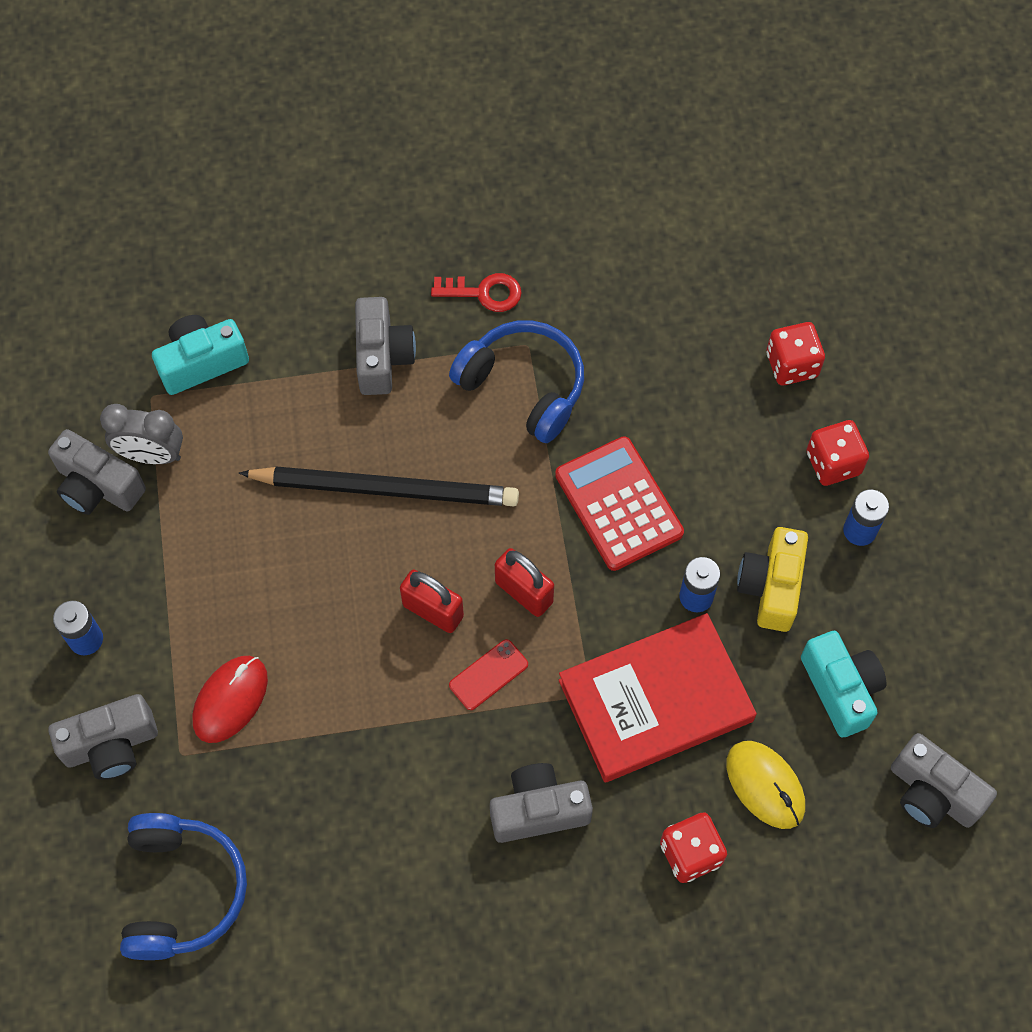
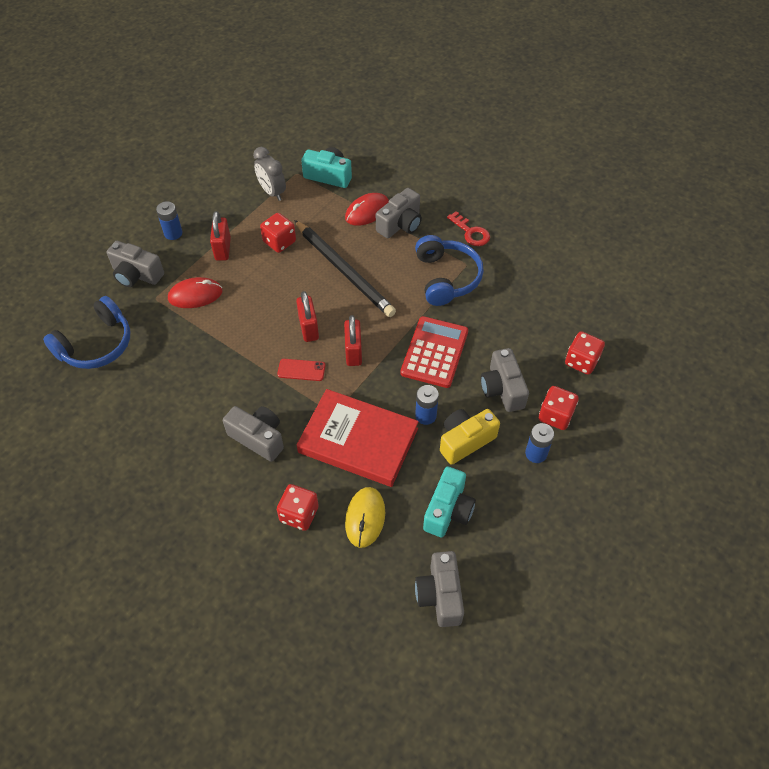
camera: 45 degrees right, 10 degrees down
(98, 486) = (241, 188): grey camera -> grey camera (502, 389)
(186, 600) = (223, 249): none -> red padlock
(251, 522) = (279, 242): none -> red dice
(317, 374) = (367, 211): none -> red mouse

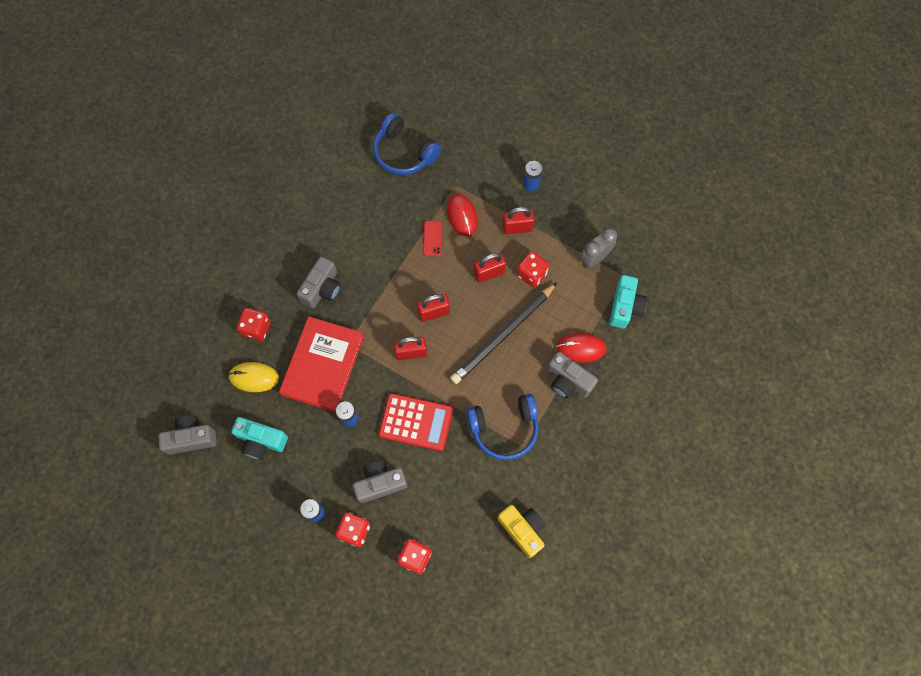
camera: 85 degrees right, 15 degrees up
(136, 275) = (480, 165): grey camera -> none
(271, 277) = (489, 273): none -> red padlock
(301, 370) = (389, 312): red phone -> red phone (432, 238)
(367, 211) = (581, 348): red mouse -> red mouse turned 45 degrees counterclockwise
(465, 441) = (326, 452): yellow camera -> yellow camera (522, 530)
(471, 232) = (566, 450): red key -> none

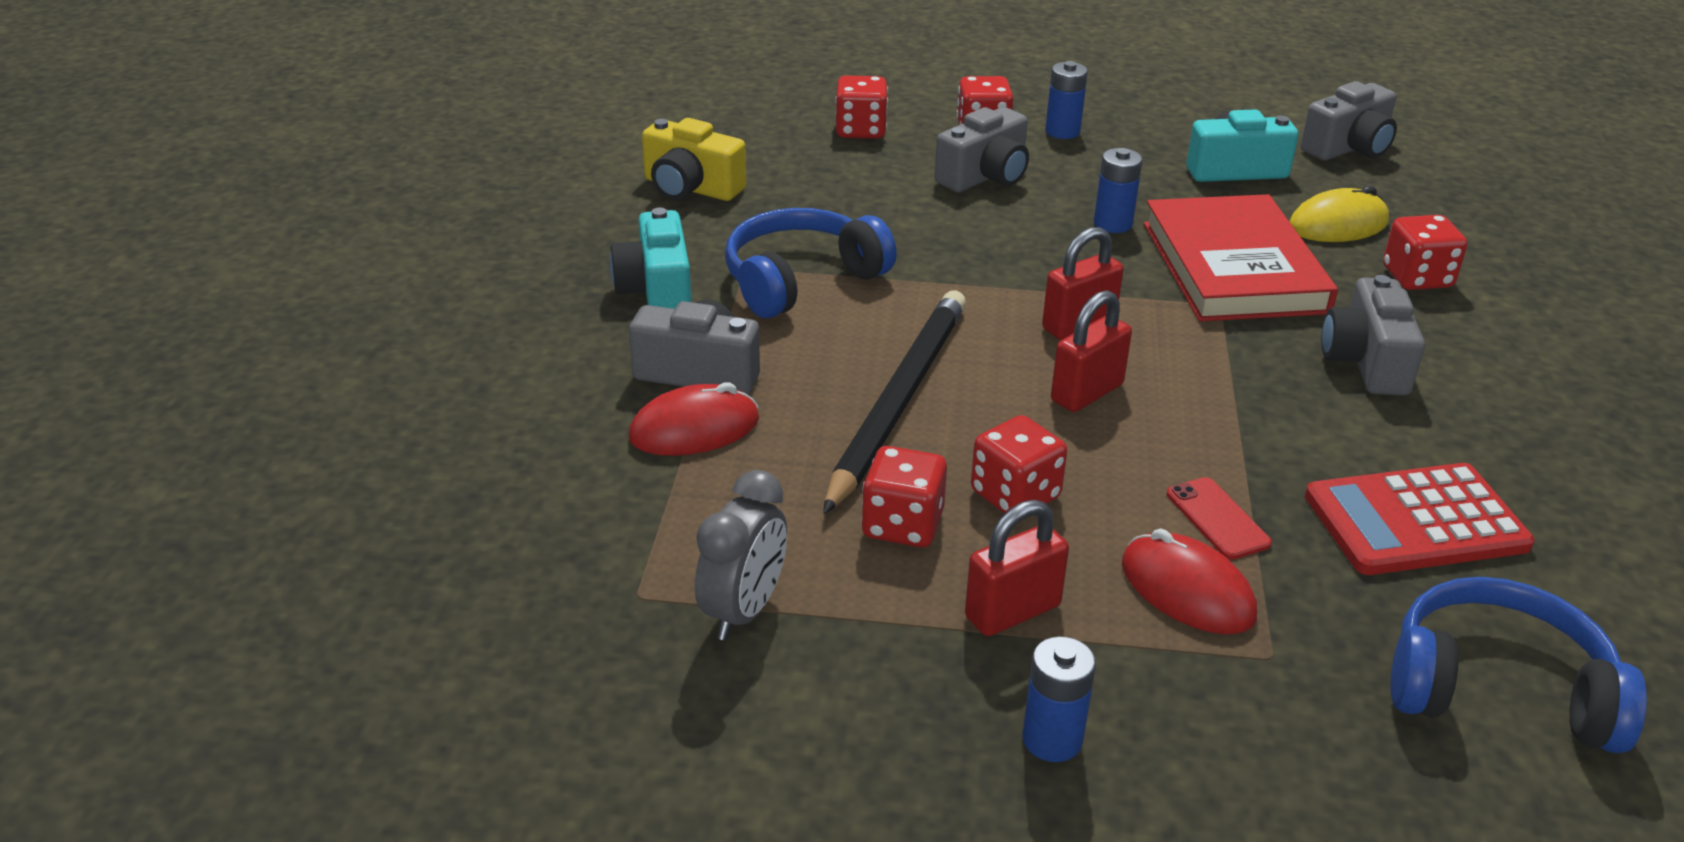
camera: 155 degrees right, 35 degrees down
(416, 422) = (984, 248): red calculator -> red calculator (1415, 521)
(489, 273) = (1015, 495): red padlock -> red dice
(625, 307) = (610, 533): turquoise camera -> turquoise camera (657, 291)

